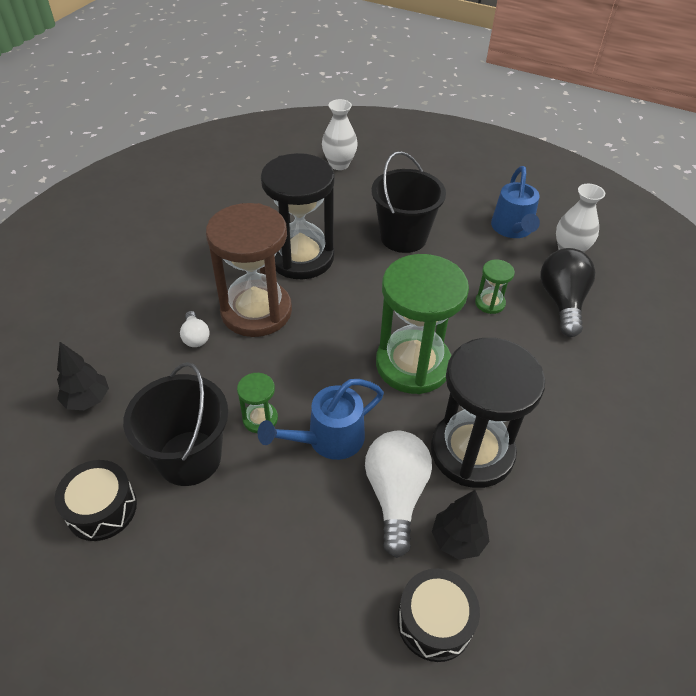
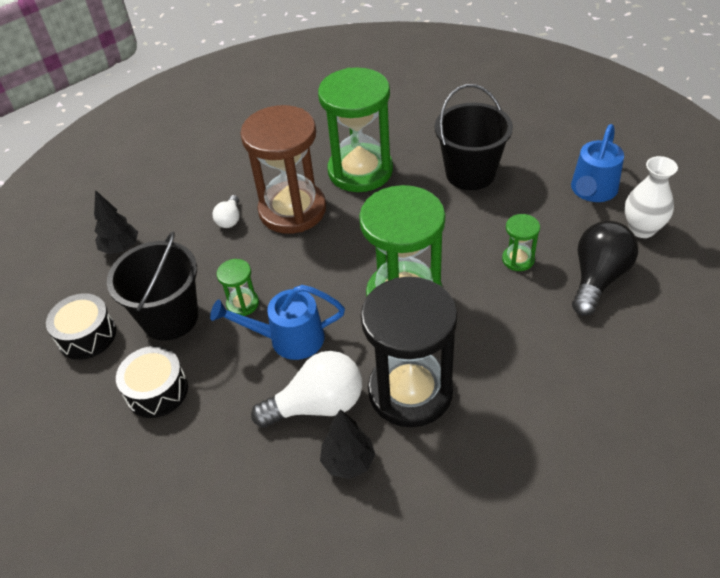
camera: 30 degrees right, 0 degrees up
(301, 257) = (360, 171): black hourglass -> green hourglass
(339, 164) = (450, 88): white vase -> none
(395, 495) = (317, 405): white light bulb -> white light bulb turned 45 degrees clockwise
(434, 621) = (286, 519): black drum -> black drum (157, 391)

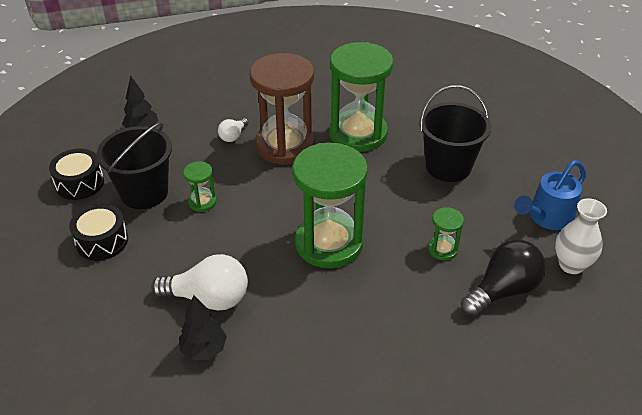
camera: 20 degrees right, 5 degrees down
(288, 339) = (219, 241): blue watering can -> none
(410, 391) = (285, 317): black hourglass -> none

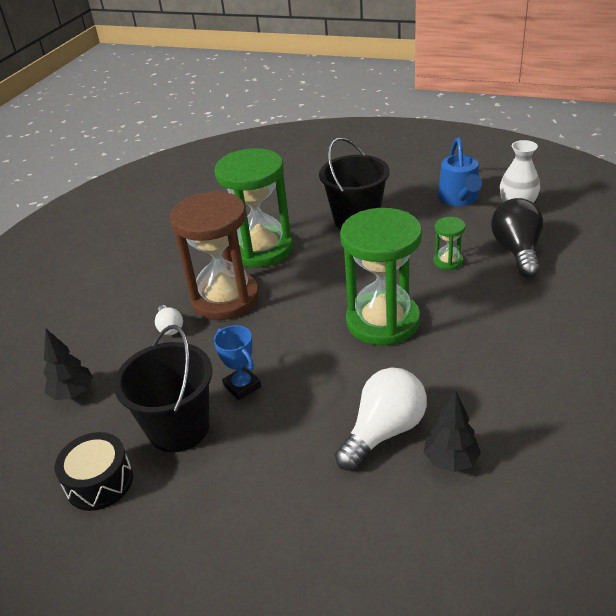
camera: 50 degrees left, 5 degrees down
(102, 241) = (219, 493): black drum -> none
(202, 202) = (242, 386): green hourglass -> blue trophy

